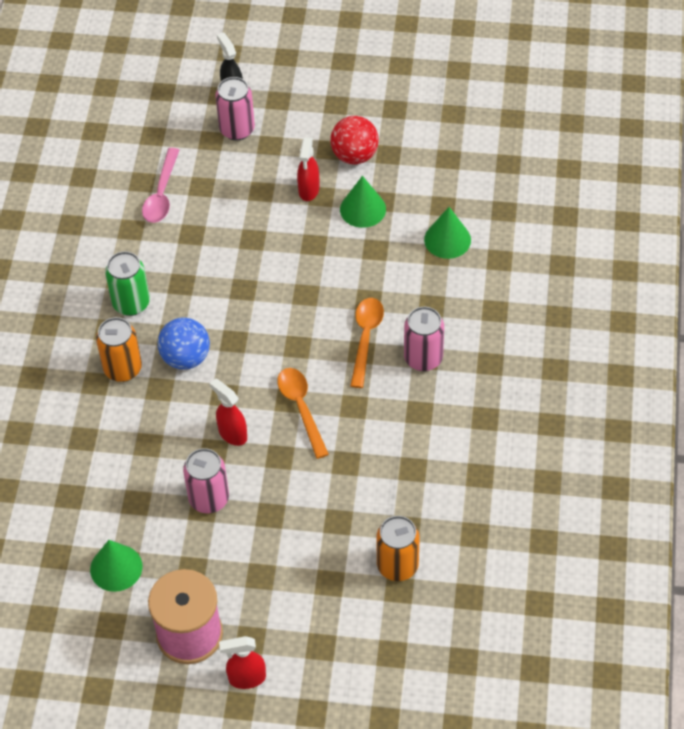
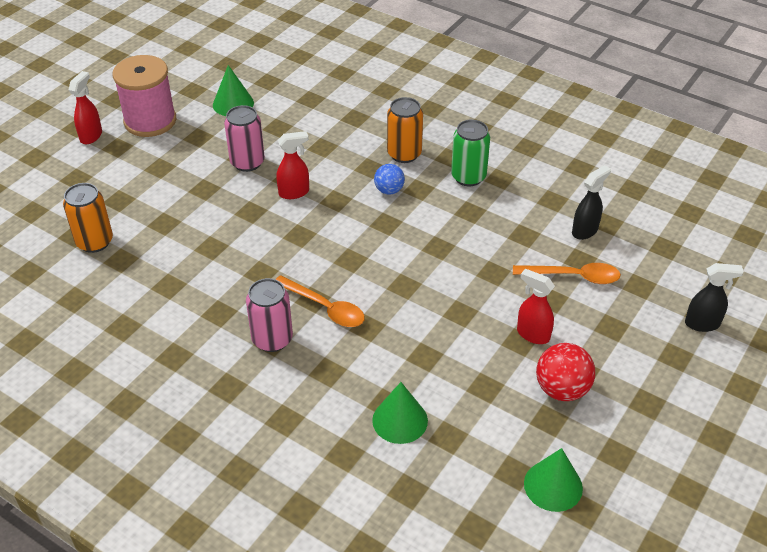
camera: 115 degrees right, 10 degrees down
(161, 194) = (585, 231): pink spoon -> black spray bottle
(186, 358) = (389, 190): blue ball -> blue ball, size x0.64
(237, 129) = (645, 309): pink can -> none
(301, 408) = (285, 240): orange spoon -> orange spoon (573, 276)
(363, 209) = (483, 367): green cone -> green cone (553, 485)

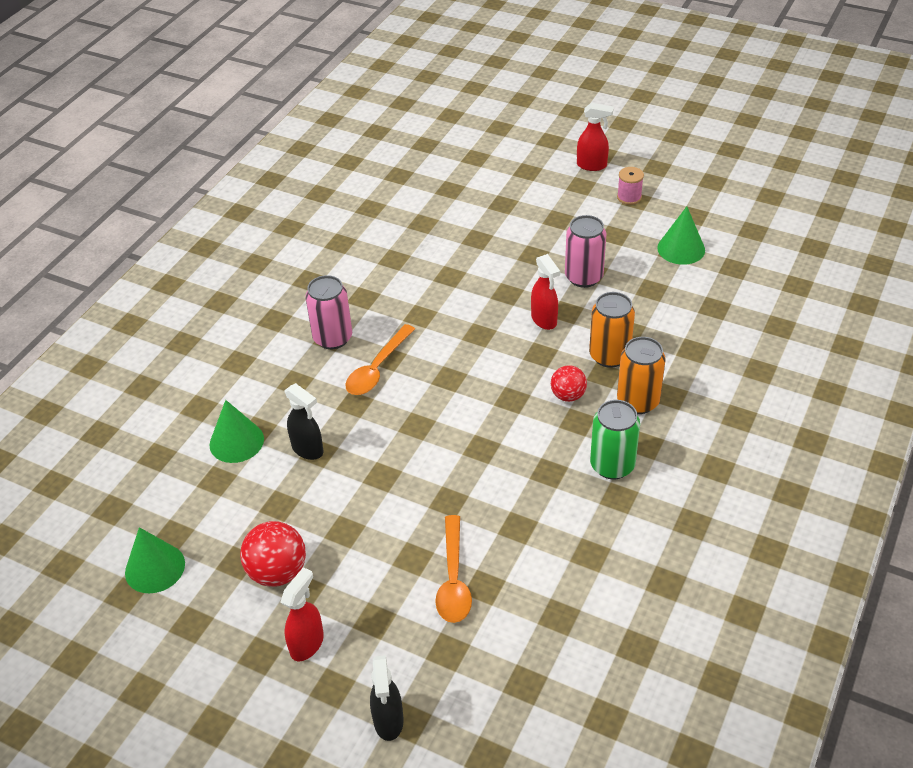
camera: 85 degrees right, 0 degrees up
(94, 242) = (443, 202): orange can -> orange can (609, 356)
(150, 121) = (629, 197): pink spool -> pink spool, size x0.44
(389, 190) = (568, 395): blue ball -> red ball
(532, 334) = (356, 542): red spray bottle -> red spray bottle (307, 644)
(585, 231) = (538, 590): black spray bottle -> black spray bottle (308, 449)

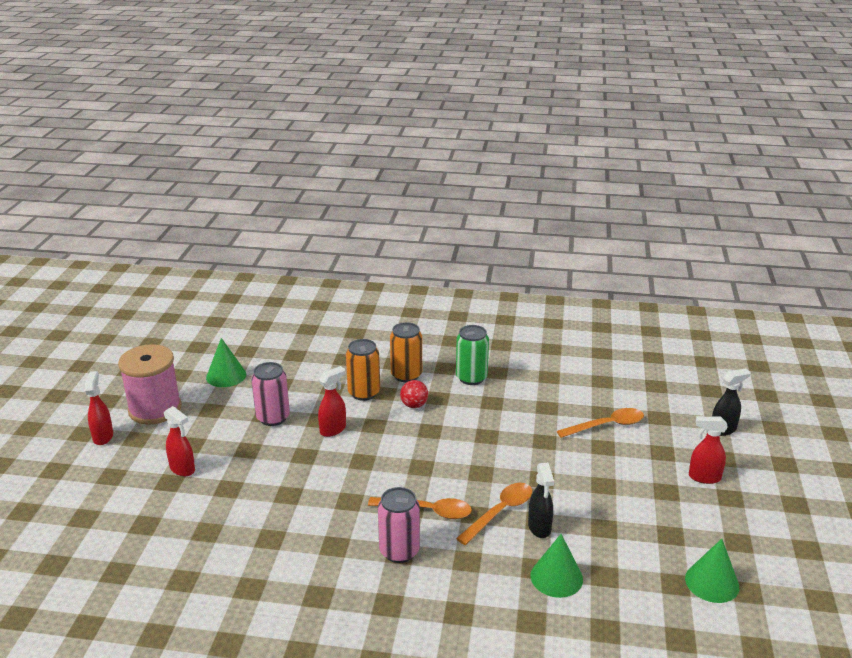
camera: 110 degrees left, 15 degrees down
(277, 572) = (662, 509): red ball -> none
(308, 449) = (539, 528): black spray bottle -> black spray bottle turned 150 degrees clockwise
(347, 424) = (500, 512): none -> orange spoon
(519, 212) = (182, 469): none -> red spray bottle
(629, 197) = (155, 409): pink spool -> pink spool, size x2.28

